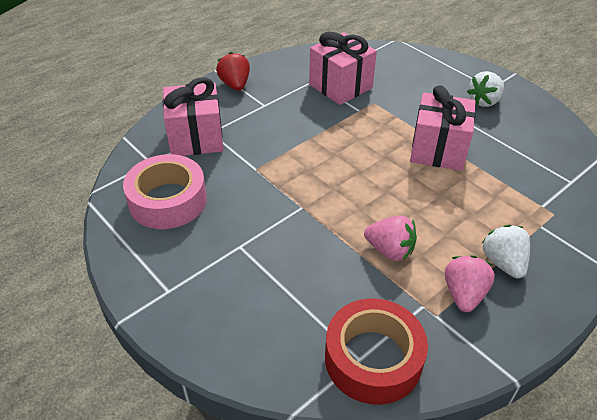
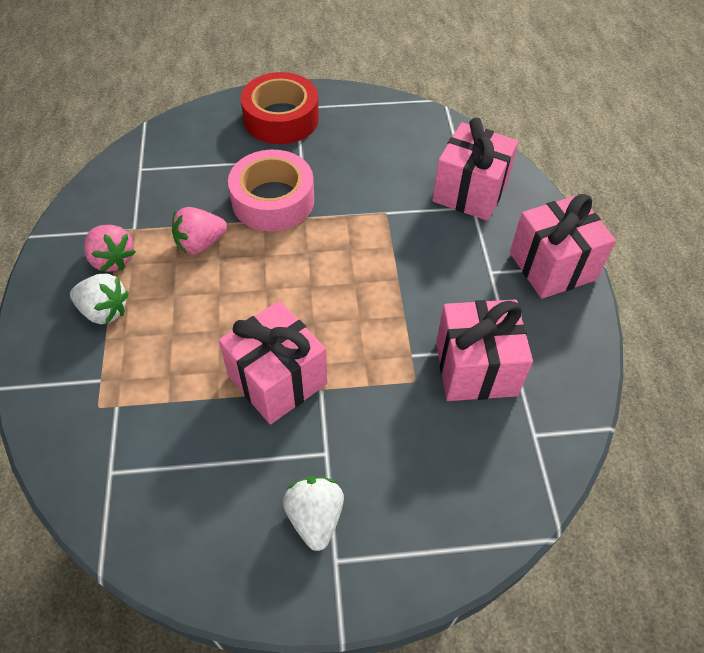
camera: 125 degrees right, 10 degrees up
(168, 200) = (394, 141): pink tape -> pink tape (273, 200)
(235, 85) = (552, 266): red strawberry -> pink gift
(373, 358) = (131, 175): red tape -> red tape (281, 118)

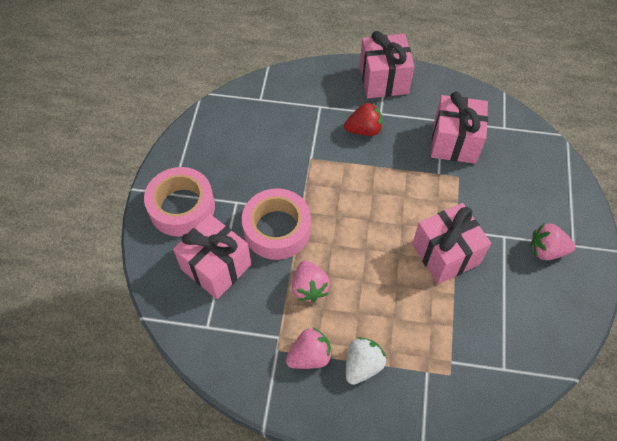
camera: 75 degrees left, 5 degrees up
(281, 118) = (182, 207): red tape -> pink tape
(315, 517) = (546, 250): white strawberry -> pink strawberry
(453, 258) = (364, 130): none -> red strawberry
(470, 192) = (305, 104): pink gift -> pink gift (216, 267)

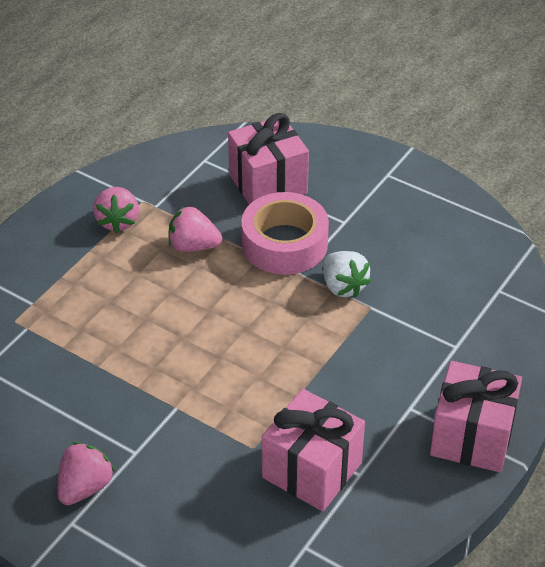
camera: 115 degrees right, 15 degrees down
(182, 207) = (362, 177): pink tape -> none
(362, 365) = (78, 256): white strawberry -> white strawberry (343, 286)
(364, 130) = (388, 377): red strawberry -> none
(445, 254) = (151, 380): pink gift -> none

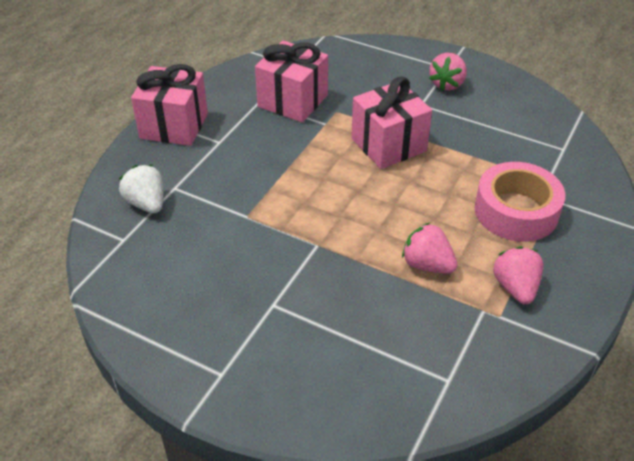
camera: 175 degrees right, 0 degrees up
(193, 246) = (427, 264): pink strawberry -> pink strawberry turned 150 degrees counterclockwise
(268, 184) = (363, 348): pink gift -> pink gift (388, 145)
(284, 244) = (334, 273): pink tape -> pink tape (516, 211)
(343, 286) = (272, 233): white strawberry -> white strawberry (146, 203)

